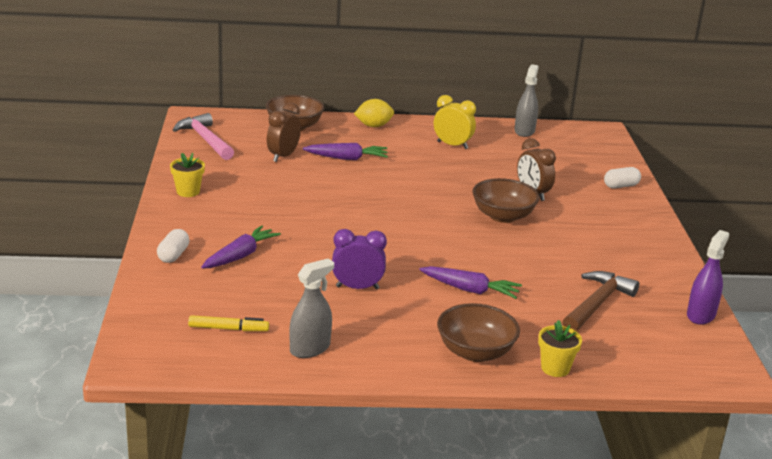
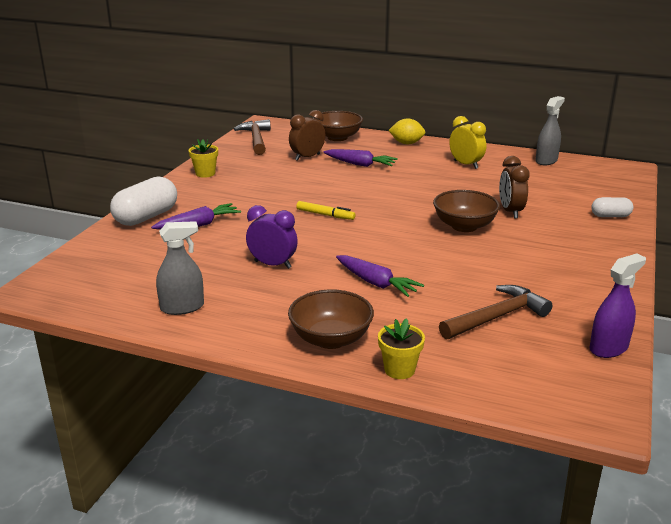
camera: 25 degrees right, 0 degrees up
(173, 255) = (146, 217): white capsule -> white capsule, size x1.83
(205, 139) = (256, 139): pink hammer -> brown hammer
(228, 329) = (131, 279): yellow marker -> yellow marker (325, 215)

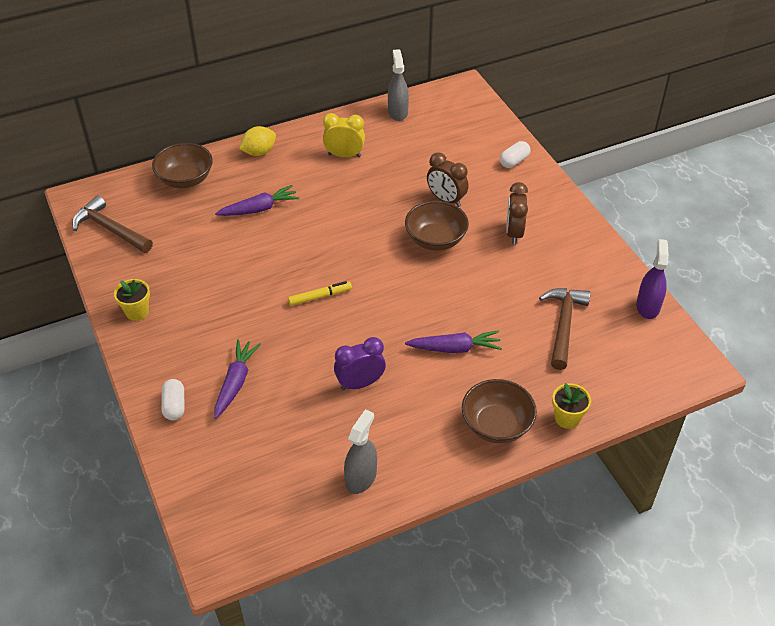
camera: 45 degrees left, 20 degrees up
(146, 217) = (174, 406): white capsule -> white capsule, size x0.55
(307, 157) = (198, 227): brown clock -> brown clock (514, 233)

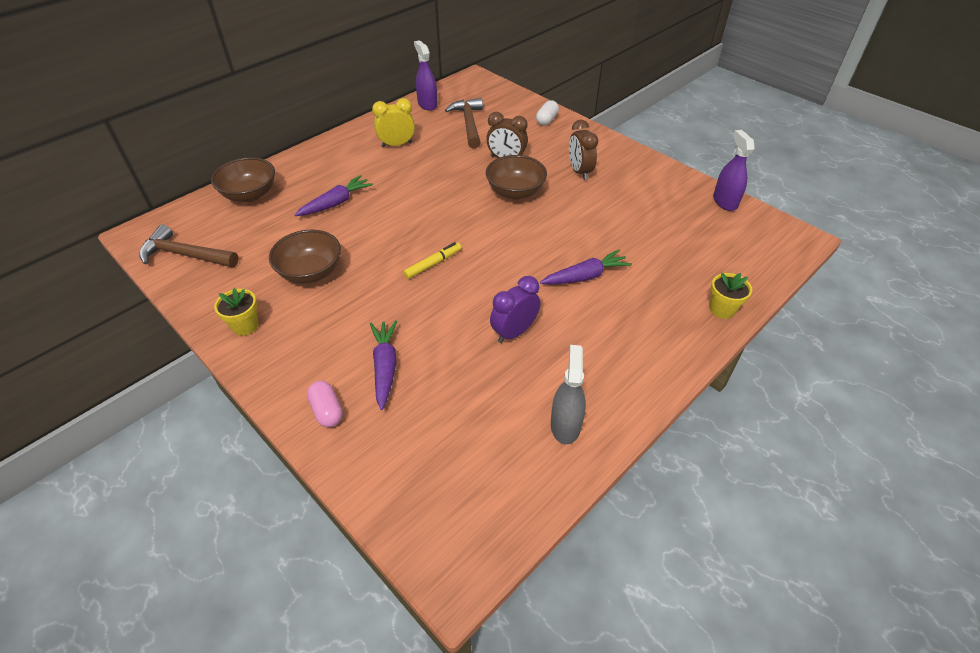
camera: 20 degrees left, 0 degrees up
(174, 406) = (327, 410): white capsule -> pink capsule
(259, 152) = (314, 158): yellow lemon -> none
(398, 112) = (427, 104): grey spray bottle -> purple spray bottle
(496, 425) = (664, 334): brown bowl -> brown bowl (311, 272)
(563, 325) = (667, 232): brown hammer -> brown hammer (469, 123)

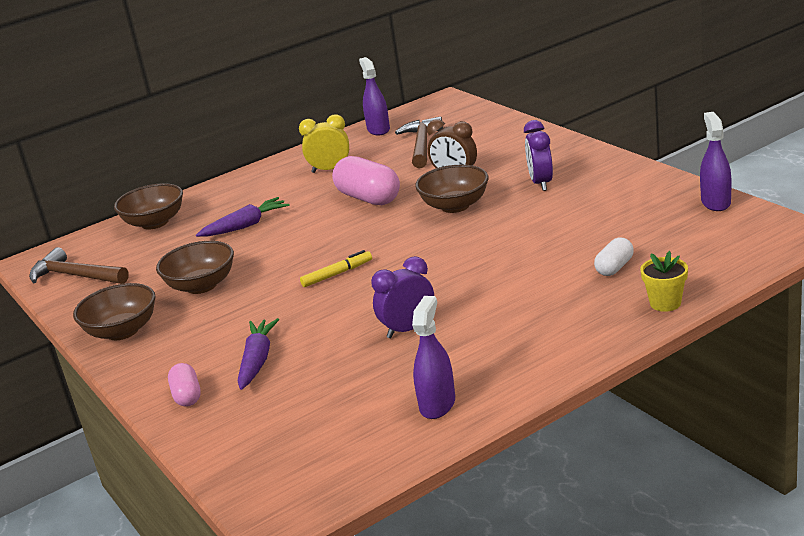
camera: 15 degrees right, 20 degrees down
(245, 326) = (122, 331): yellow flower pot -> brown bowl
(438, 178) = (368, 198): none -> pink capsule
(546, 120) = (519, 135): white capsule -> white capsule (614, 267)
(565, 425) = (437, 404): grey spray bottle -> purple spray bottle
(579, 172) = (541, 183): brown clock -> purple clock
(585, 276) = (510, 279): purple carrot -> none

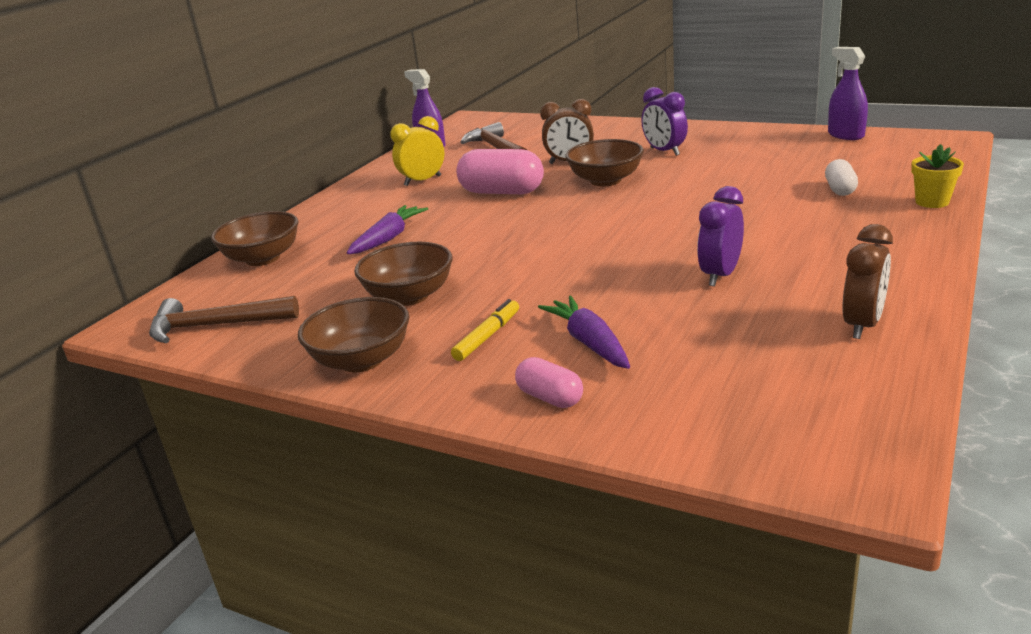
camera: 30 degrees left, 0 degrees up
(337, 274) = (563, 252): yellow marker -> yellow marker (487, 336)
(437, 404) = (862, 325): purple spray bottle -> brown clock

